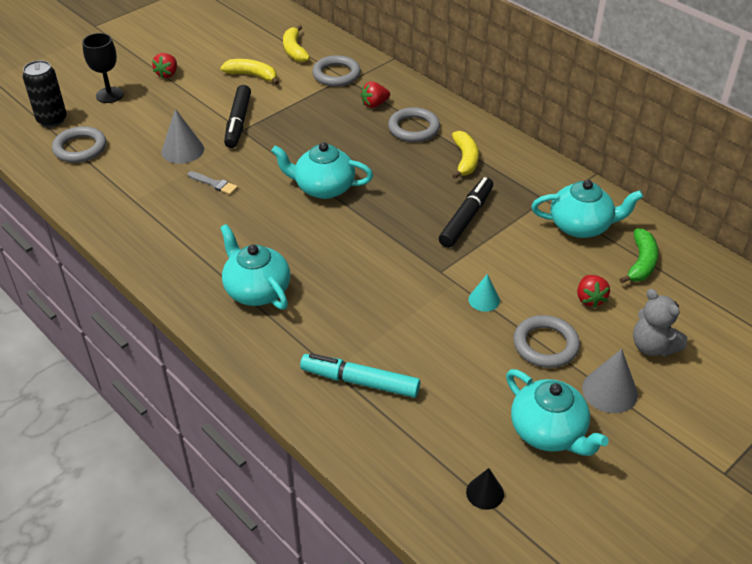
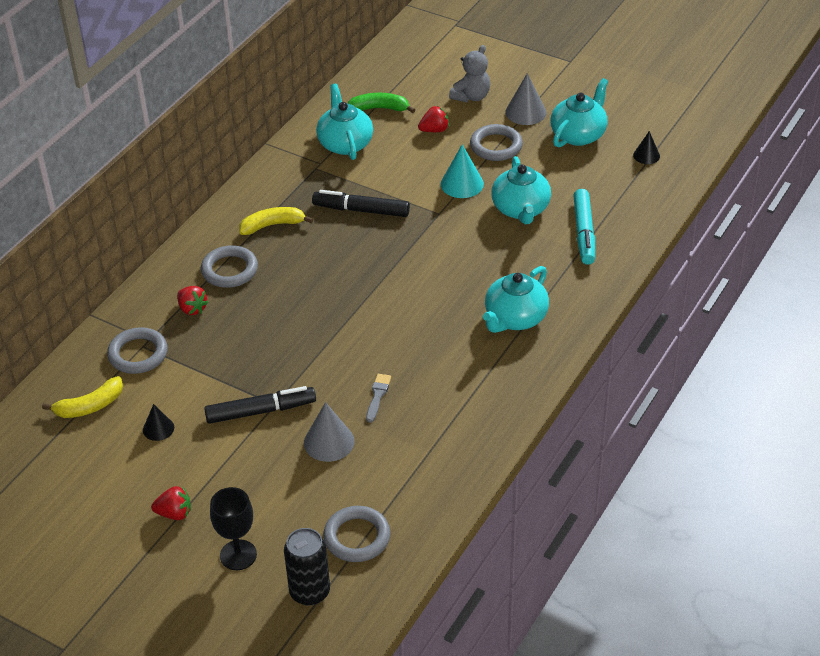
camera: 105 degrees left, 0 degrees up
(252, 75) = (158, 428): yellow banana -> black cone
(323, 188) = (353, 312): turquoise teapot -> turquoise teapot (521, 209)
(484, 300) = (462, 184): turquoise cone -> turquoise cone, size x1.60

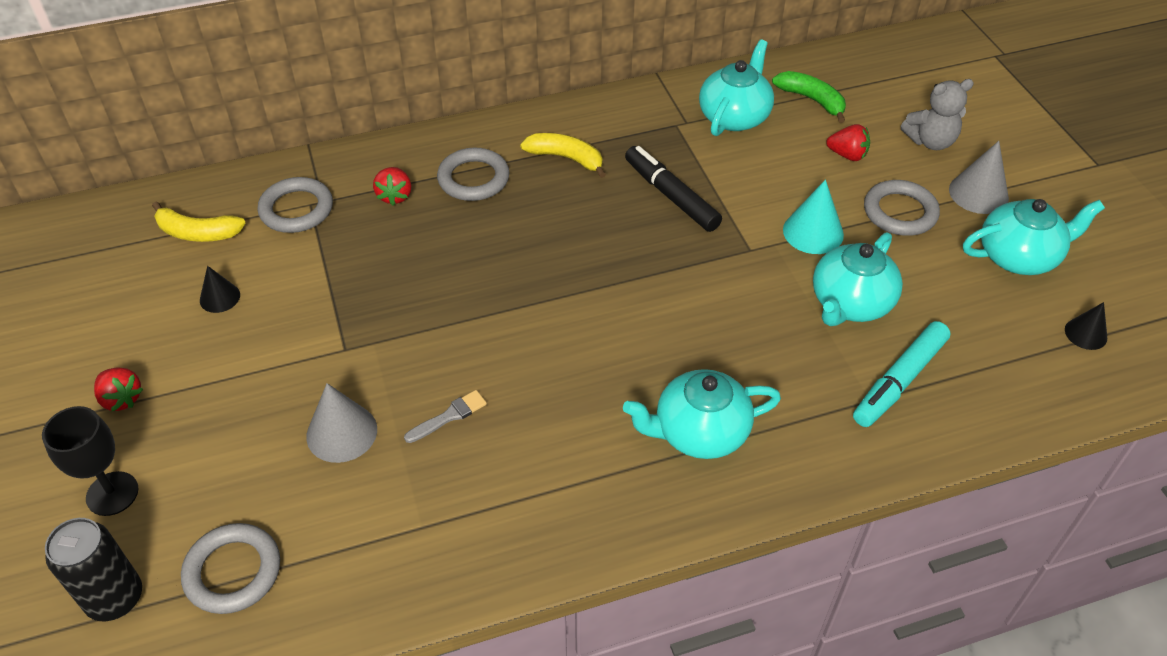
camera: 40 degrees right, 5 degrees up
(261, 411) = (323, 348): black marker -> none

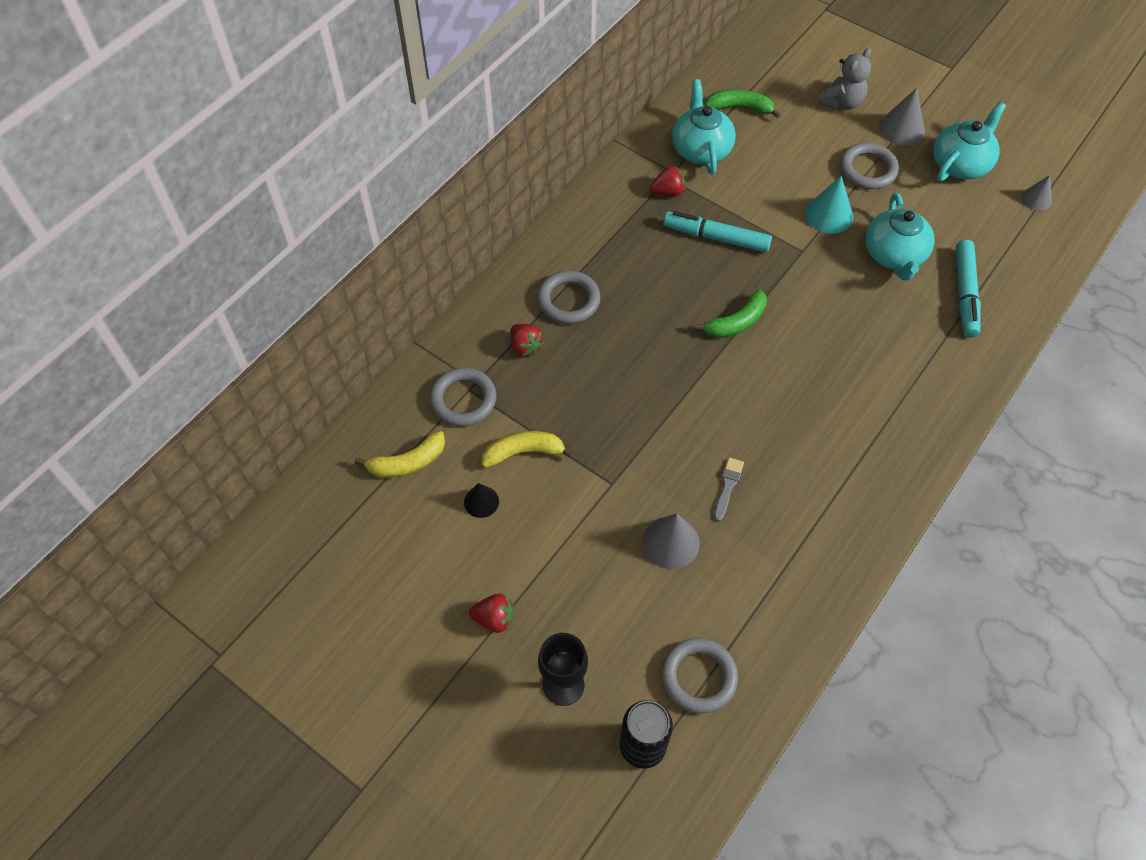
camera: 35 degrees left, 10 degrees up
(566, 158) = (618, 247): yellow banana -> yellow banana (523, 452)
(613, 277) = (736, 322): none -> green banana
(671, 196) = (716, 237): black marker -> turquoise marker
(699, 432) = (885, 399): turquoise teapot -> none
(847, 155) = (800, 142): red strawberry -> red strawberry (668, 192)
(1085, 333) = (1036, 199): black cone -> grey cone

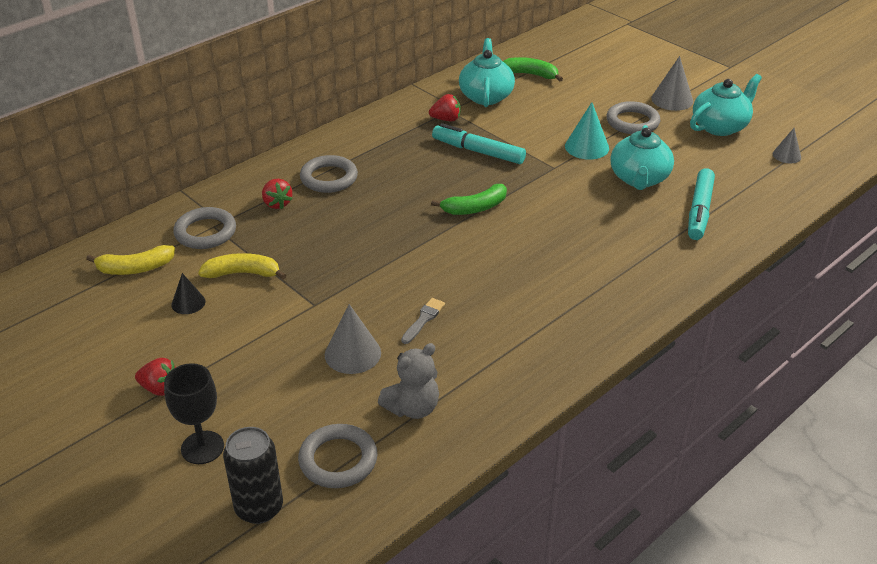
camera: 10 degrees right, 20 degrees down
(841, 102) = (622, 79): grey teddy bear -> grey teddy bear (412, 408)

